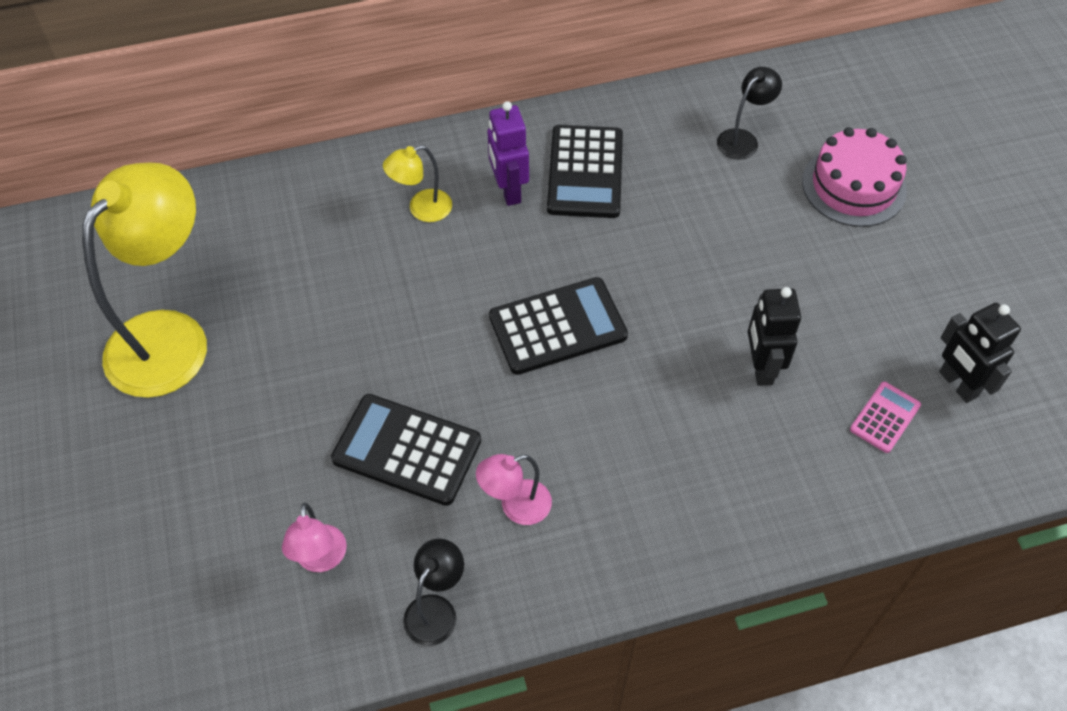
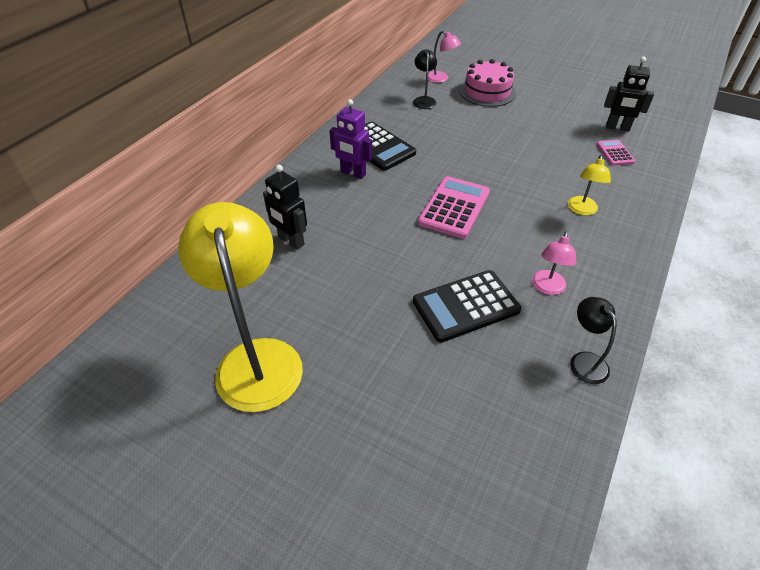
camera: 45 degrees left, 10 degrees down
(321, 559) = (501, 390): pink lamp -> pink lamp (441, 79)
(421, 209) = (321, 206): yellow lamp -> yellow lamp (582, 210)
(558, 327) = (454, 208): black calculator -> pink calculator
(761, 367) = (551, 167): black robot -> black robot (290, 241)

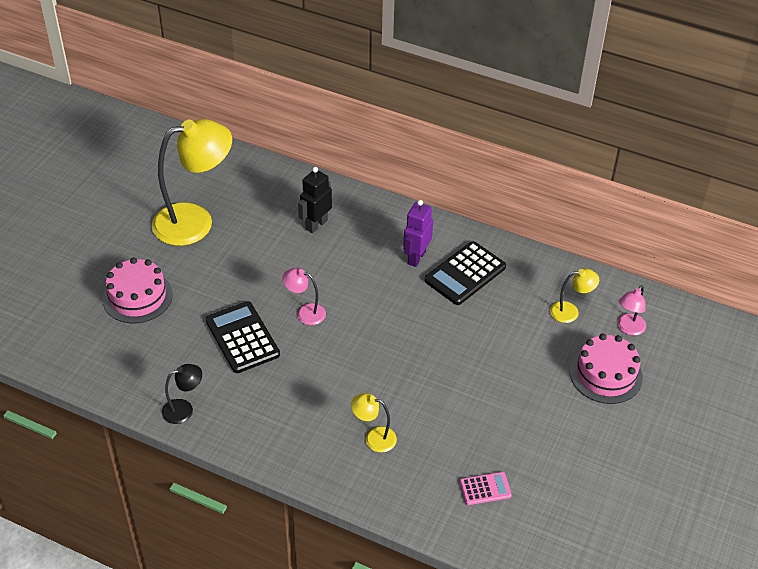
camera: 85 degrees right, 0 degrees up
(396, 424) = (137, 296): none -> pink cake
(424, 100) = (570, 312): black lamp -> yellow lamp
(454, 208) = (369, 334): pink calculator -> none
(547, 288) = (263, 395): pink lamp -> pink lamp (305, 312)
(617, 128) = (544, 503): black robot -> none

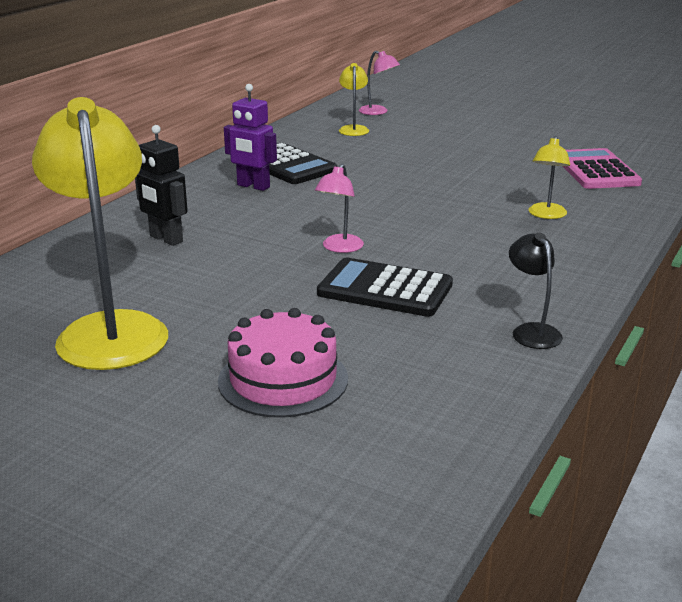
camera: 85 degrees left, 20 degrees down
(242, 337) = (385, 289): black calculator -> black calculator turned 45 degrees clockwise
(485, 489) = (596, 170): pink calculator -> pink calculator, size x1.85
(605, 374) = (437, 122): pink cake -> none

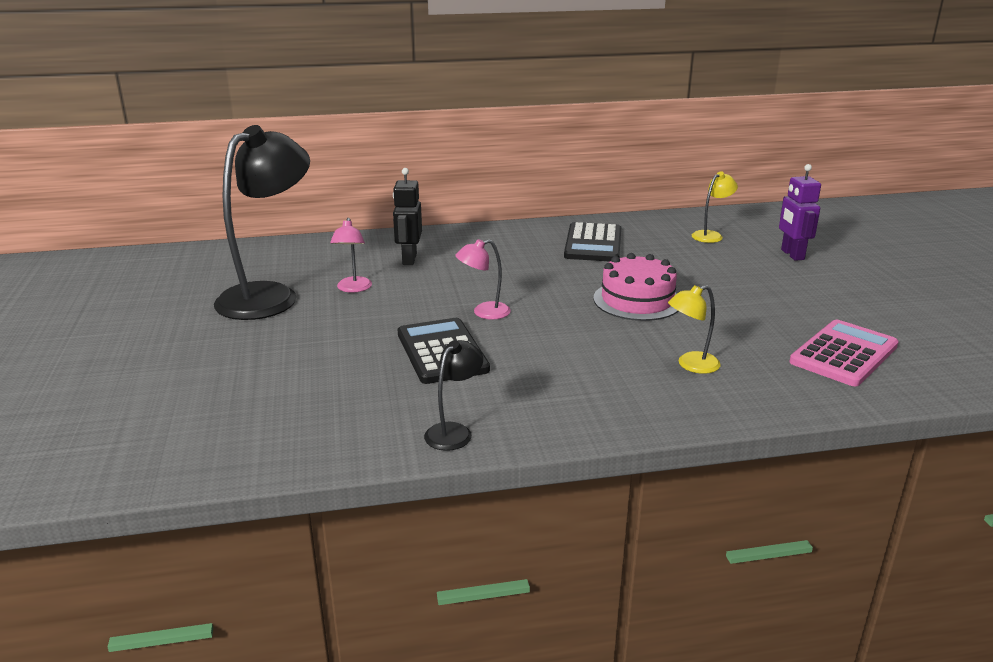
camera: 50 degrees right, 0 degrees up
(110, 329) = (269, 295): yellow lamp -> black lamp
(253, 186) = (535, 248): purple robot -> purple robot (792, 255)
(283, 380) = (267, 368): pink cake -> pink cake (637, 300)
(378, 112) = (767, 229): pink lamp -> pink lamp (353, 288)

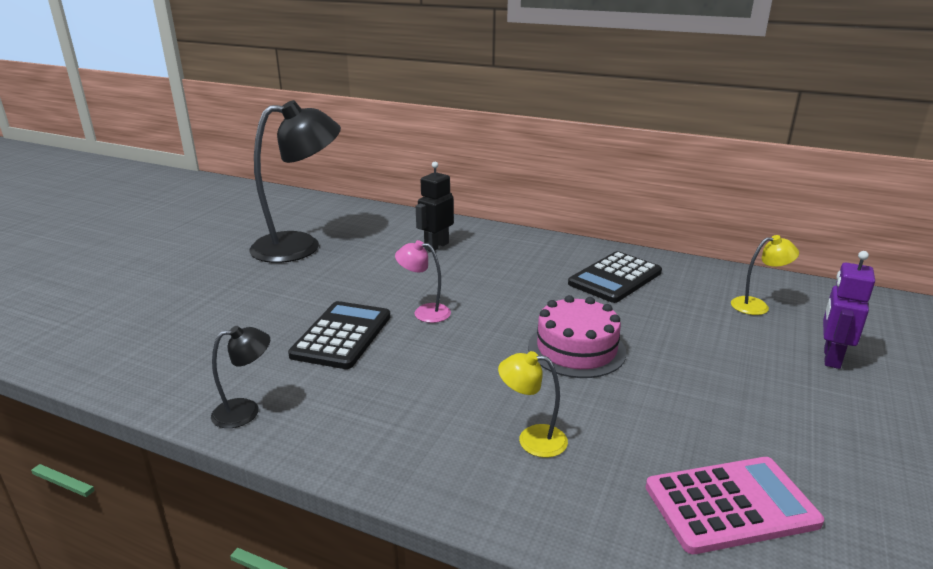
camera: 35 degrees right, 0 degrees up
(353, 288) = (361, 258): pink lamp -> none

